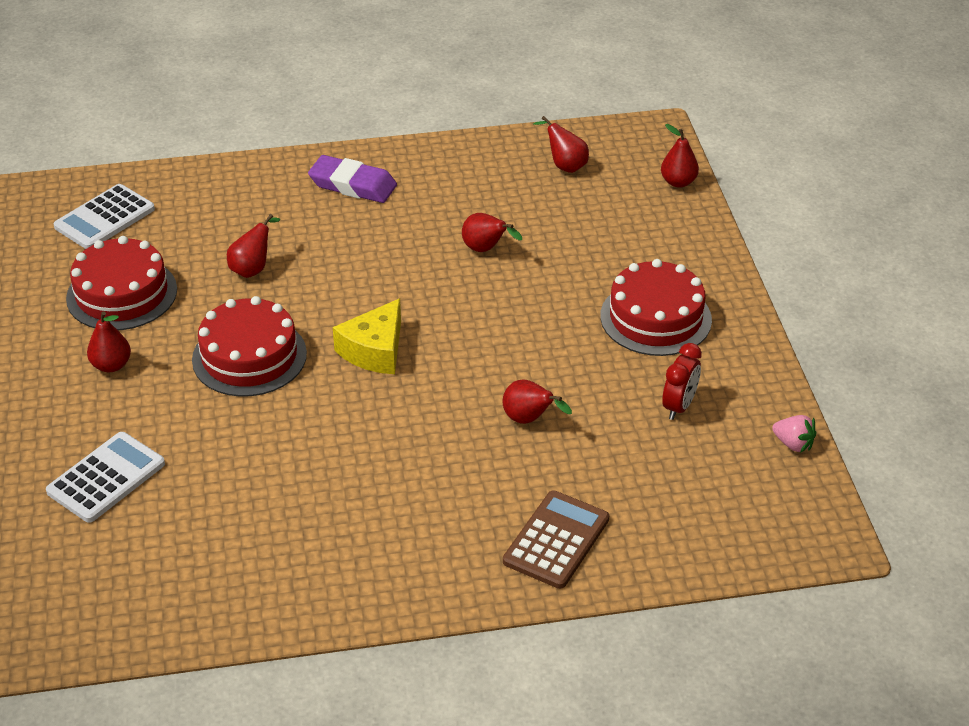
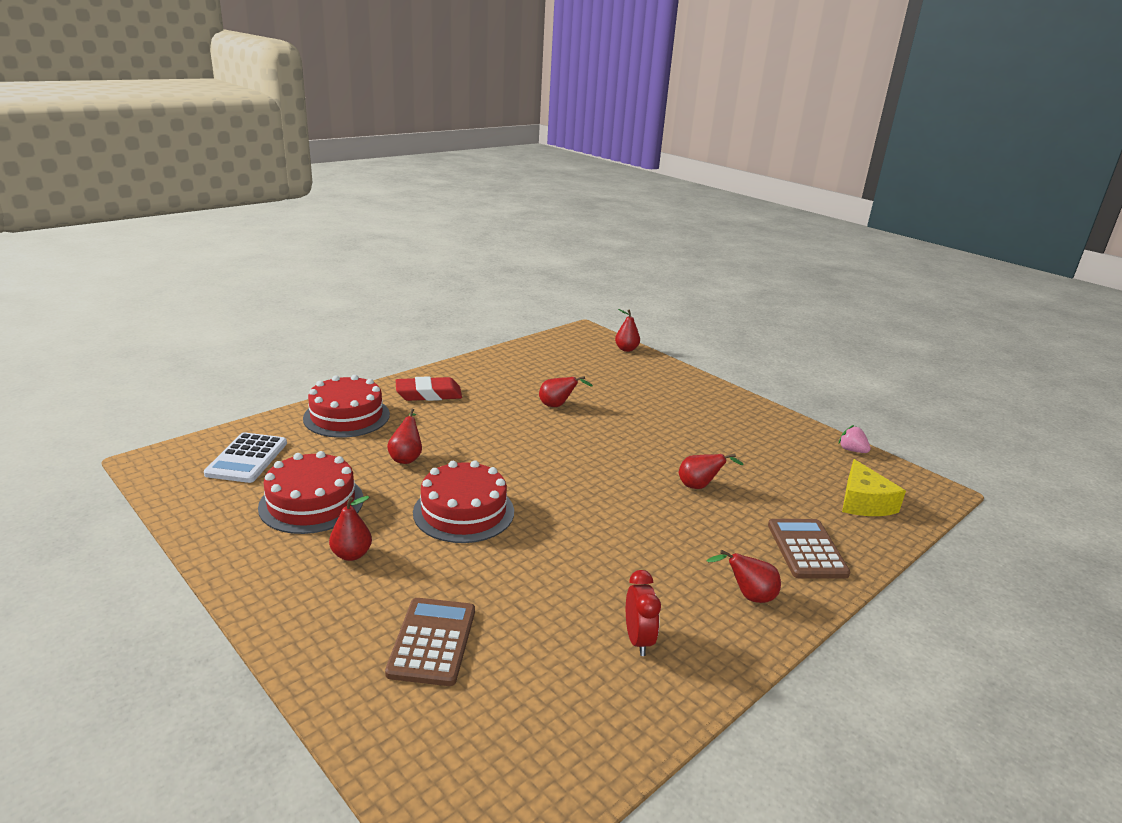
camera: 35 degrees left, 15 degrees down
(106, 478) = (432, 641): white calculator -> brown calculator
(353, 185) = (428, 394): purple eraser -> red eraser
(375, 350) = (552, 479): yellow cheese -> yellow cheese (863, 502)
(565, 165) = (553, 355): red pear -> red pear (748, 596)
(655, 318) = (699, 412): red cake -> red cake (346, 416)
(679, 406) = (771, 451): red clock -> red clock (638, 640)
(793, 444) = (852, 450): pink strawberry -> pink strawberry turned 135 degrees counterclockwise

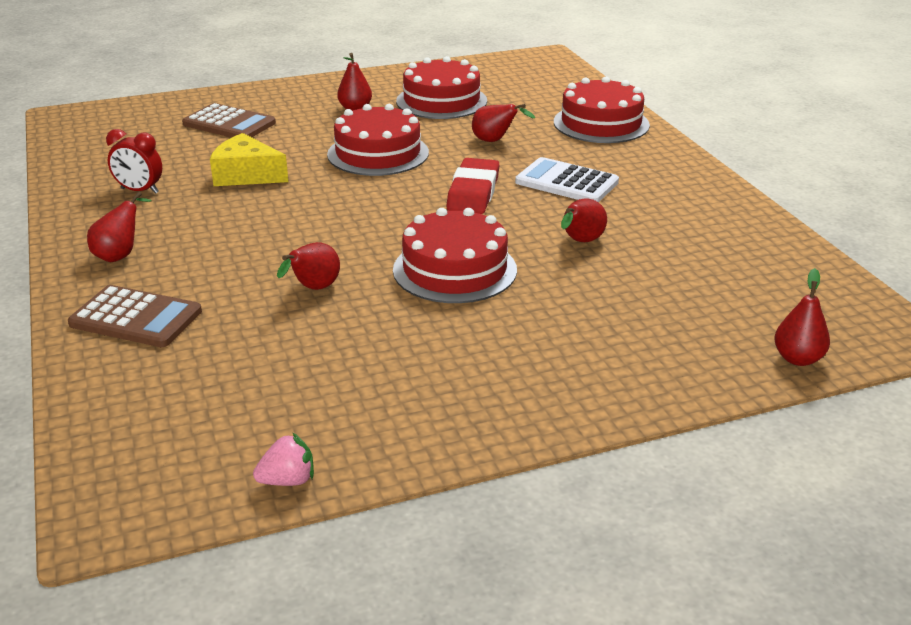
camera: 115 degrees right, 5 degrees up
(247, 458) = (533, 83): white calculator -> white calculator (566, 182)
(428, 394) = (644, 167): red eraser -> red eraser (473, 192)
(628, 441) = (455, 270): none -> red cake
(863, 502) = (161, 413): yellow cheese -> yellow cheese (246, 175)

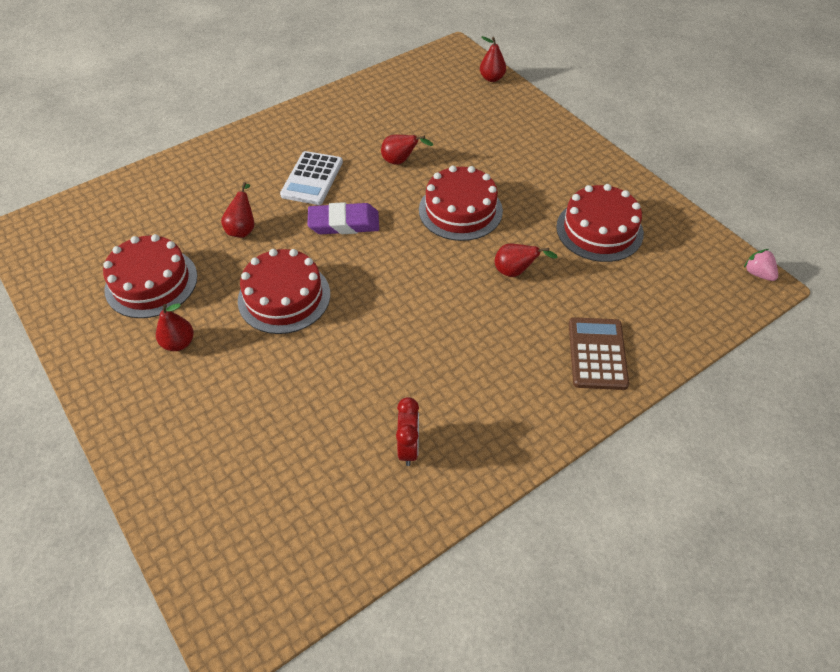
camera: 105 degrees left, 20 degrees up
(120, 255) = (522, 405): red pear -> none
(229, 124) = (233, 439): brown calculator -> none
(246, 175) = (352, 376): yellow cheese -> none
(288, 480) = (690, 227): pink strawberry -> pink strawberry (758, 274)
(473, 192) = (344, 223): red eraser -> purple eraser
(601, 123) = (194, 174): red cake -> red cake (599, 230)

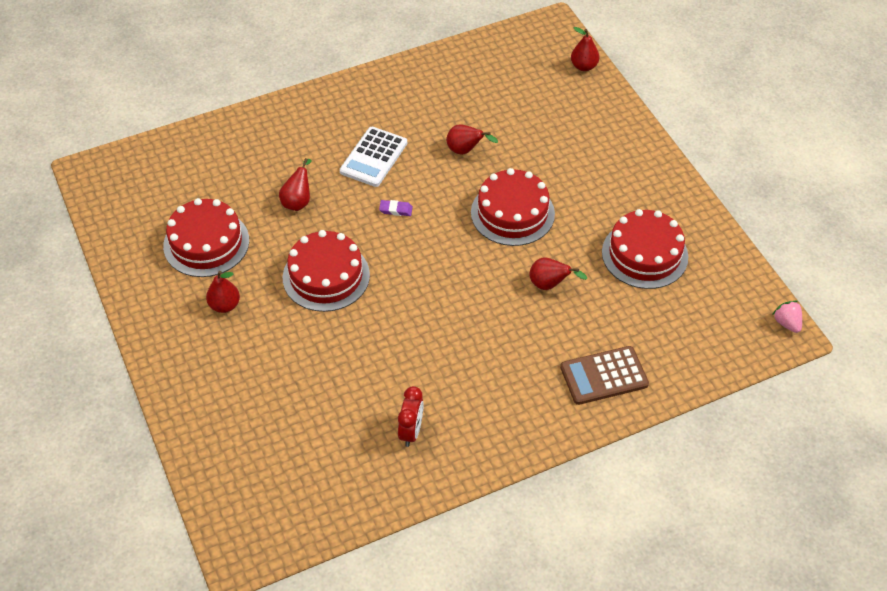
camera: 10 degrees right, 0 degrees up
(344, 223) = (396, 210): purple eraser -> purple eraser, size x0.47
(597, 354) = (604, 376): brown calculator -> brown calculator turned 120 degrees counterclockwise

